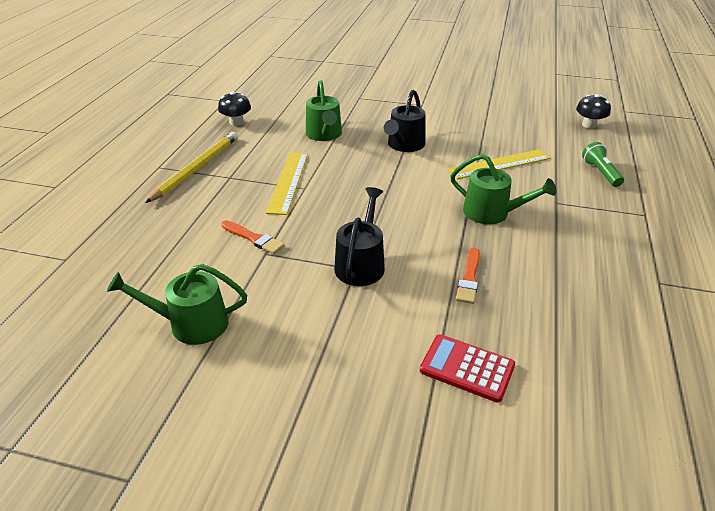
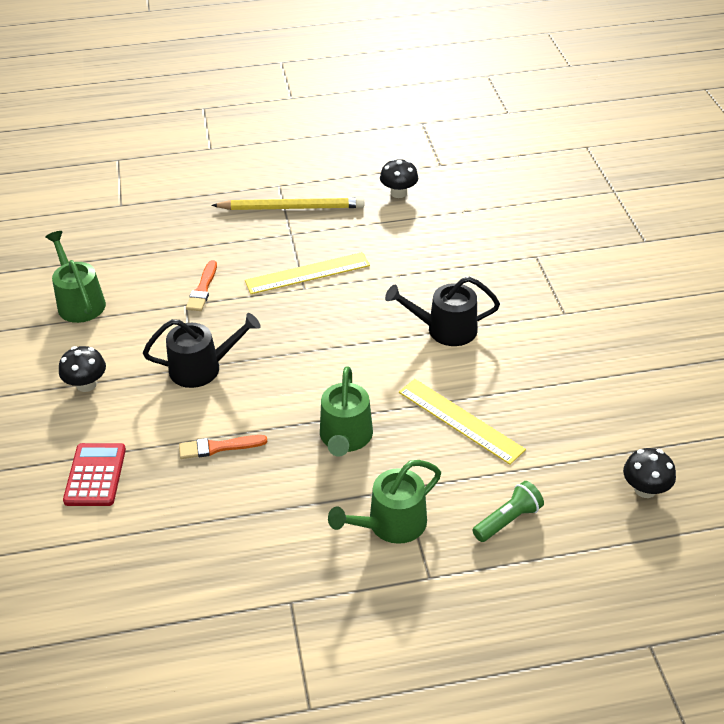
camera: 65 degrees right, 5 degrees up
(324, 134) = (421, 262): green watering can -> green watering can (391, 524)
(327, 346) = (86, 384): none -> black mushroom

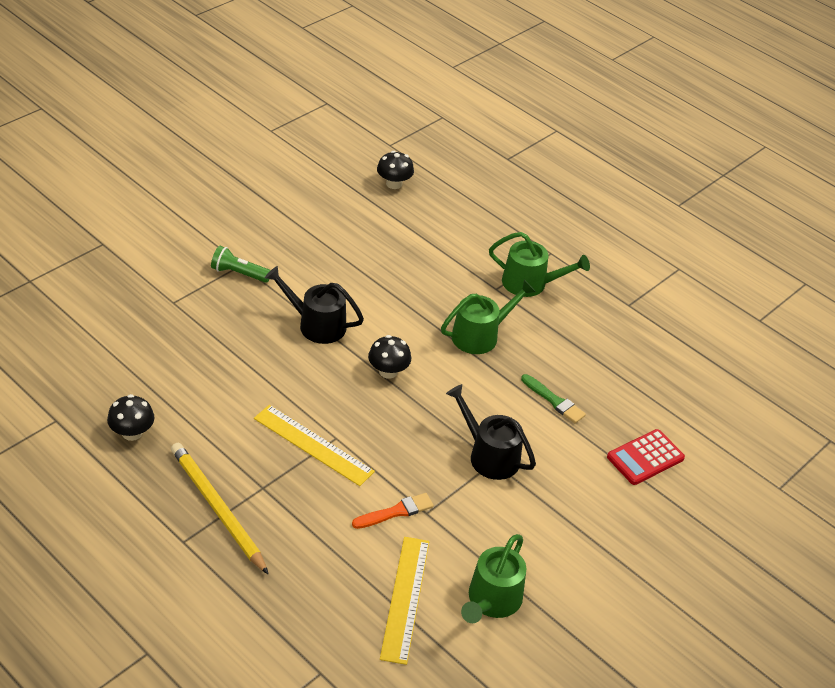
camera: 130 degrees left, 0 degrees up
(86, 384) = (575, 523): black mushroom -> black mushroom (388, 371)
(218, 447) = (554, 401): orange brush -> green brush
(445, 329) = (316, 325): black watering can -> black watering can turned 150 degrees clockwise
(460, 420) = (409, 283): yellow ruler -> yellow ruler (405, 598)
(508, 520) = (475, 234): green flashlight -> green flashlight (239, 273)

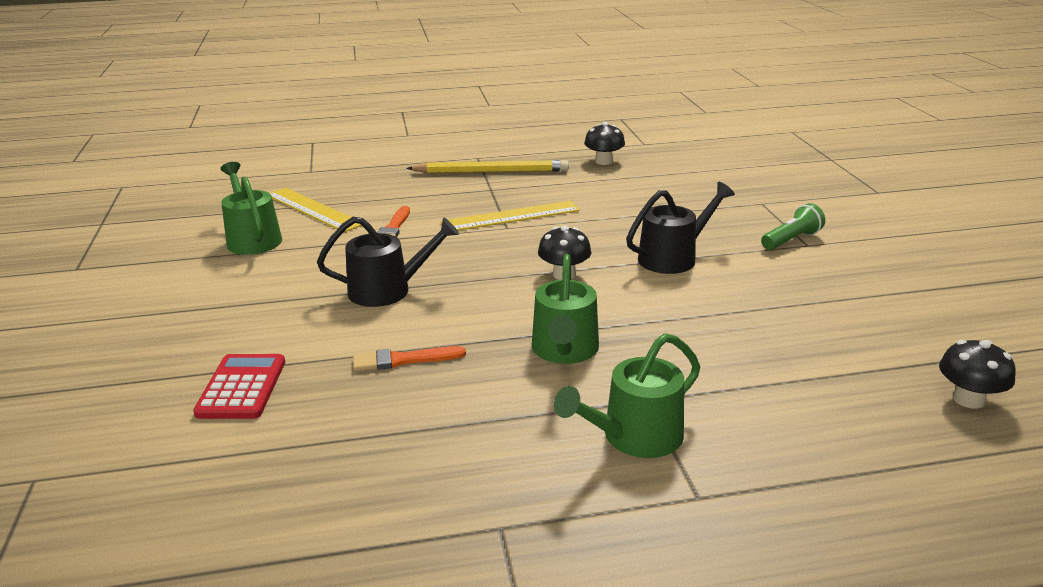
camera: 130 degrees right, 15 degrees down
(554, 401) = (403, 360): green brush -> orange brush

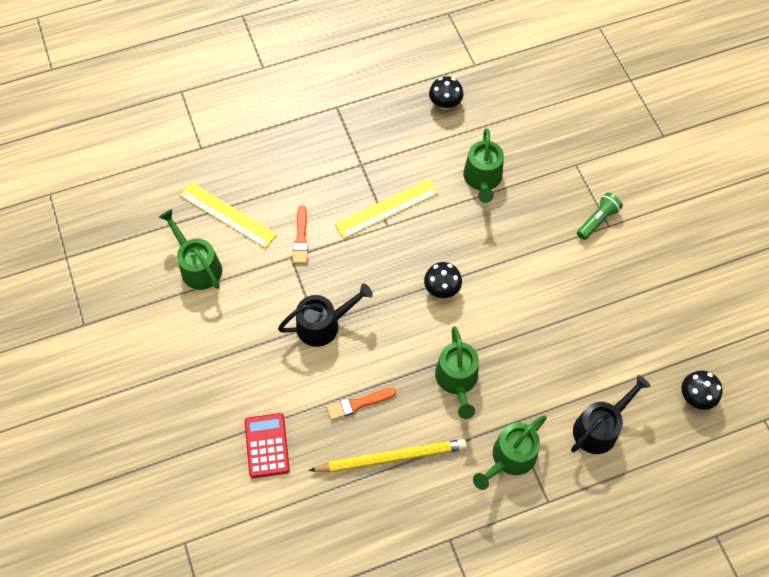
camera: 10 degrees left, 35 degrees up
(491, 172) = (355, 133): yellow pencil -> yellow pencil (391, 457)
(639, 205) = (482, 179): none -> green watering can
(673, 258) = (515, 256): black watering can -> black watering can (599, 428)

